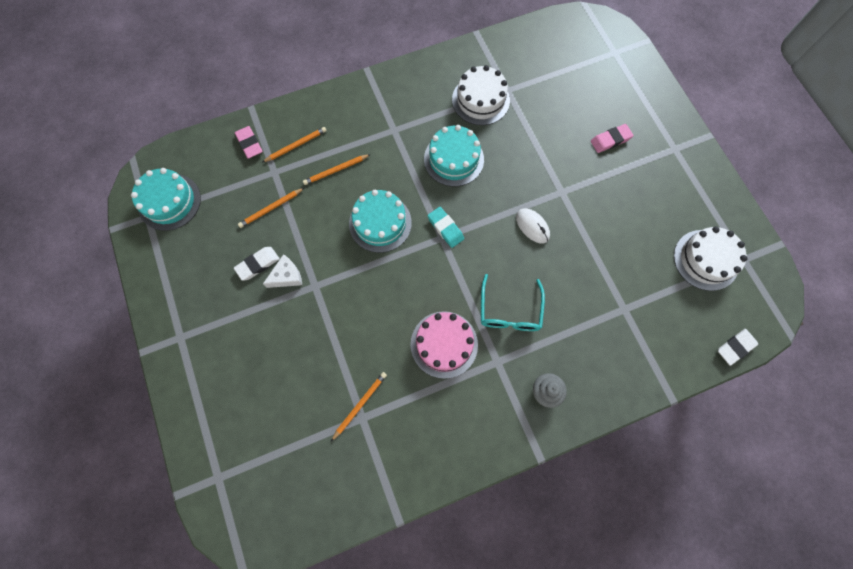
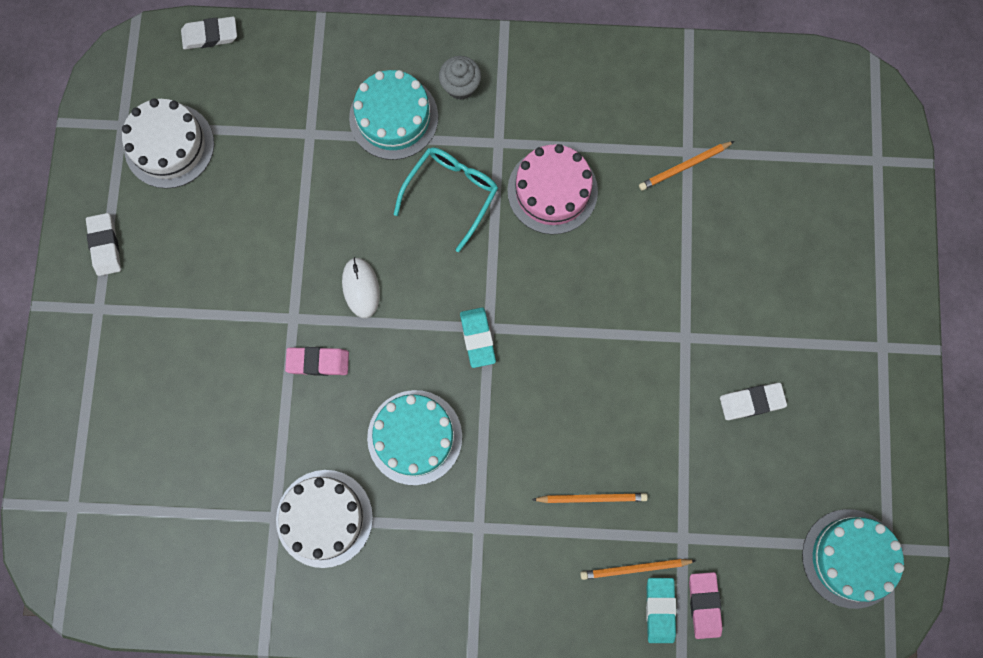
camera: 155 degrees left, 5 degrees up
(271, 209) = (706, 478): orange pencil -> none
(274, 131) = (660, 610): none -> turquoise eraser
(287, 276) = (718, 367): white cheese -> none
(380, 223) = (562, 386): turquoise cake -> turquoise cake (393, 117)
(610, 140) = (177, 363): pink eraser -> pink eraser (318, 362)
(697, 184) = (105, 246): none -> white eraser

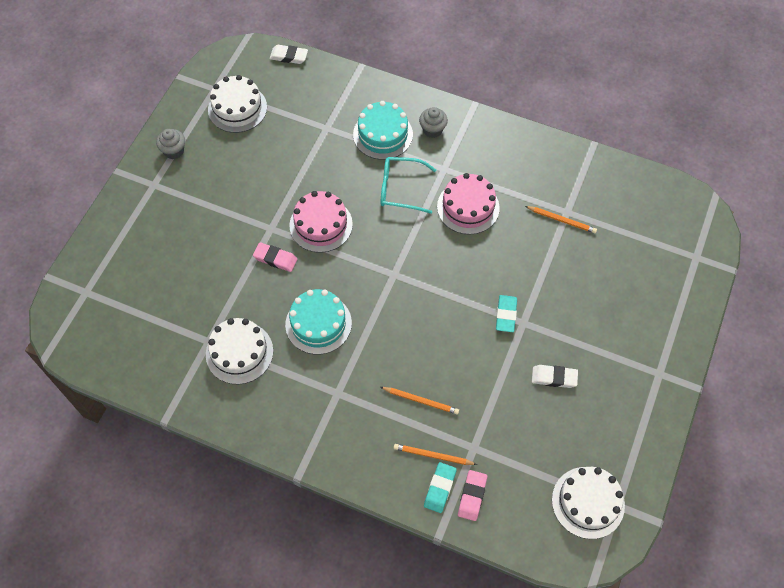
camera: 20 degrees right, 15 degrees down
(105, 246) = (174, 151): white eraser -> grey cupcake
(360, 288) = (321, 225): white mouse -> pink cake
(451, 194) = (401, 189): turquoise glasses -> turquoise glasses turned 135 degrees counterclockwise
(477, 338) = (384, 278): turquoise eraser -> turquoise eraser (506, 315)
(684, 167) = (561, 220): orange pencil -> orange pencil turned 150 degrees counterclockwise
(850, 558) = (588, 502): turquoise cake -> white cake

